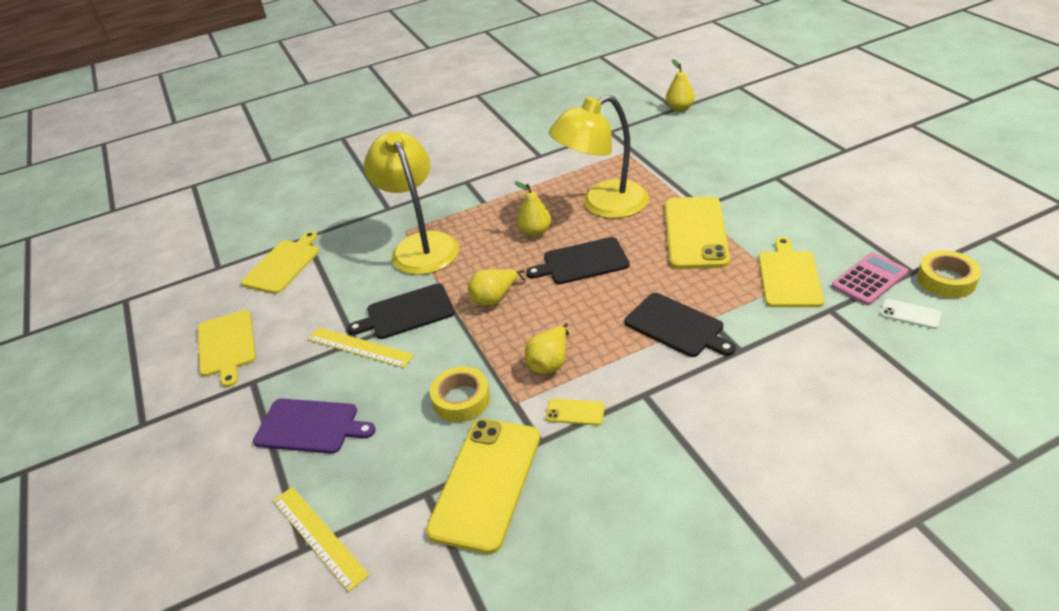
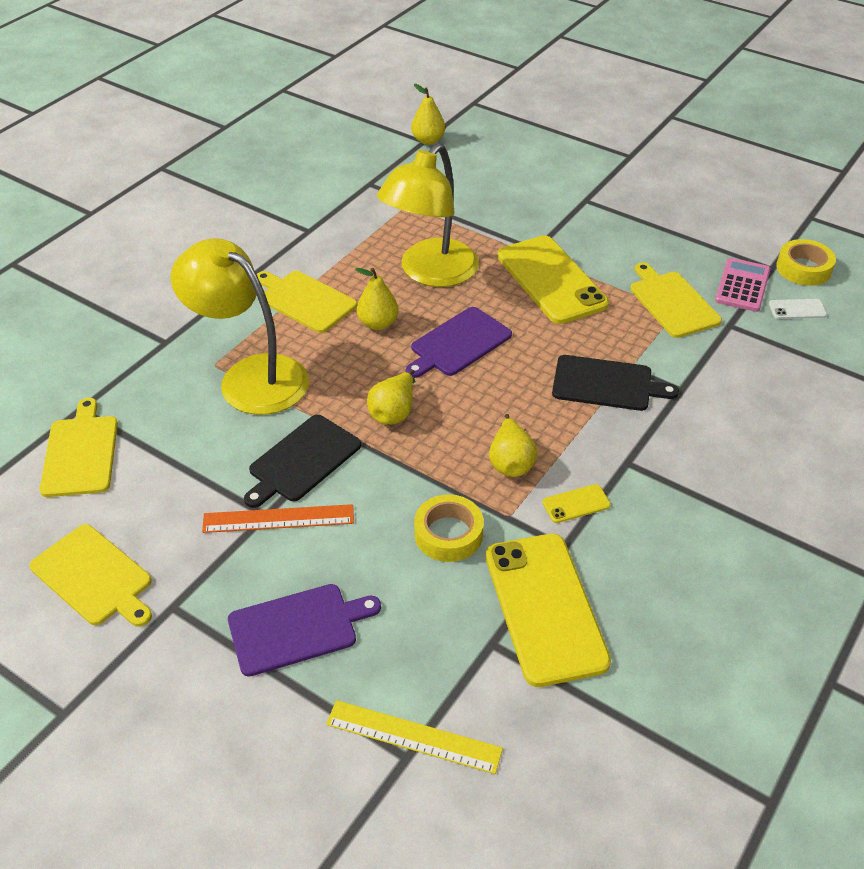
camera: 35 degrees left, 5 degrees up
(360, 347) = (278, 518): yellow ruler -> orange ruler
(498, 203) = (305, 300): none -> yellow cutting board
(582, 262) = (458, 343): black cutting board -> purple cutting board

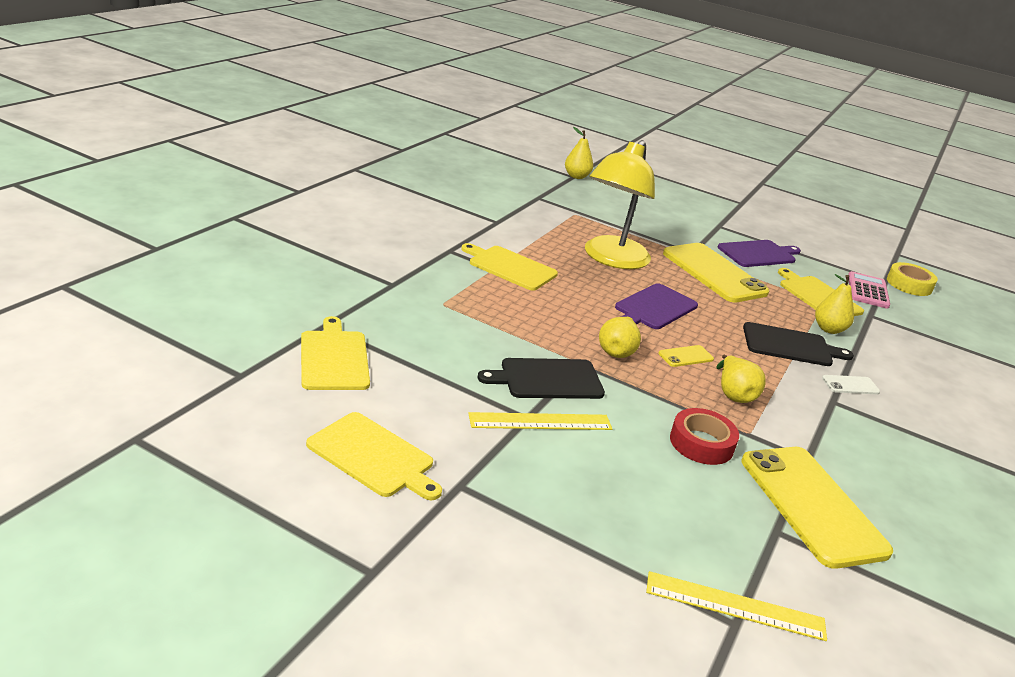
camera: 10 degrees left, 15 degrees down
(250, 376) = (479, 315): yellow lamp -> none
(278, 518) = (540, 421): orange ruler -> yellow ruler
(297, 628) = (588, 509): purple cutting board -> purple cutting board (758, 254)
(302, 460) = (547, 379): black cutting board -> black cutting board turned 45 degrees clockwise
(378, 323) = (580, 288): yellow pear -> yellow pear (828, 329)
(448, 534) = (701, 443): yellow tape -> red tape
(576, 504) = (803, 428): yellow phone -> yellow phone (686, 356)
(797, 309) = (918, 310): white phone -> white phone (850, 385)

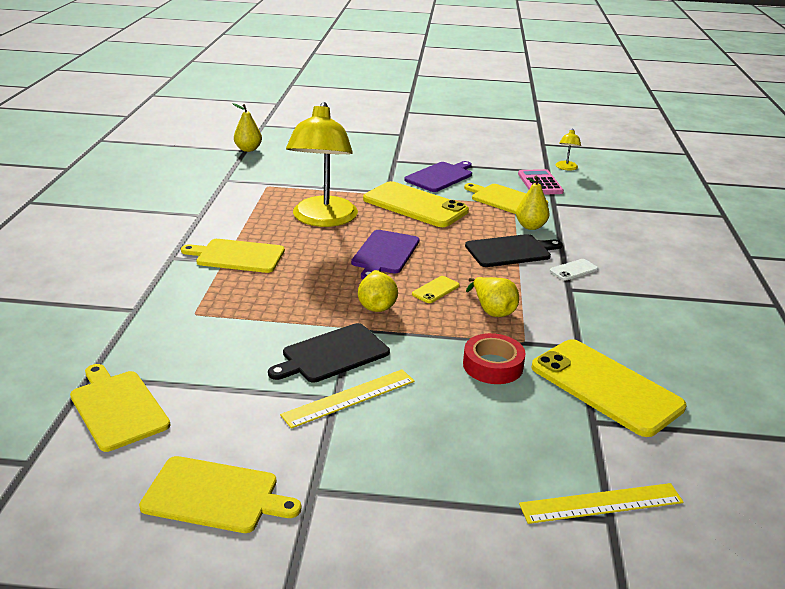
camera: 20 degrees left, 0 degrees up
(909, 284) = (566, 168): yellow tape -> yellow lamp

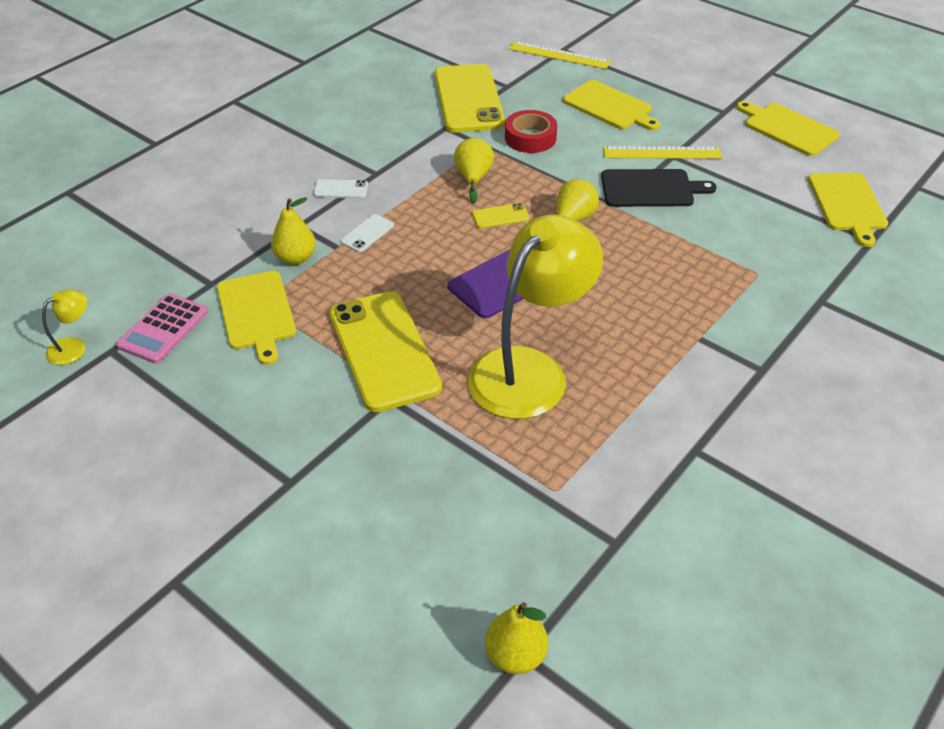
camera: 145 degrees left, 15 degrees up
(237, 256) = (679, 341): yellow cutting board -> yellow cutting board (610, 106)
(440, 176) = (274, 403): purple cutting board -> none
(510, 251) = (367, 233): black cutting board -> white phone

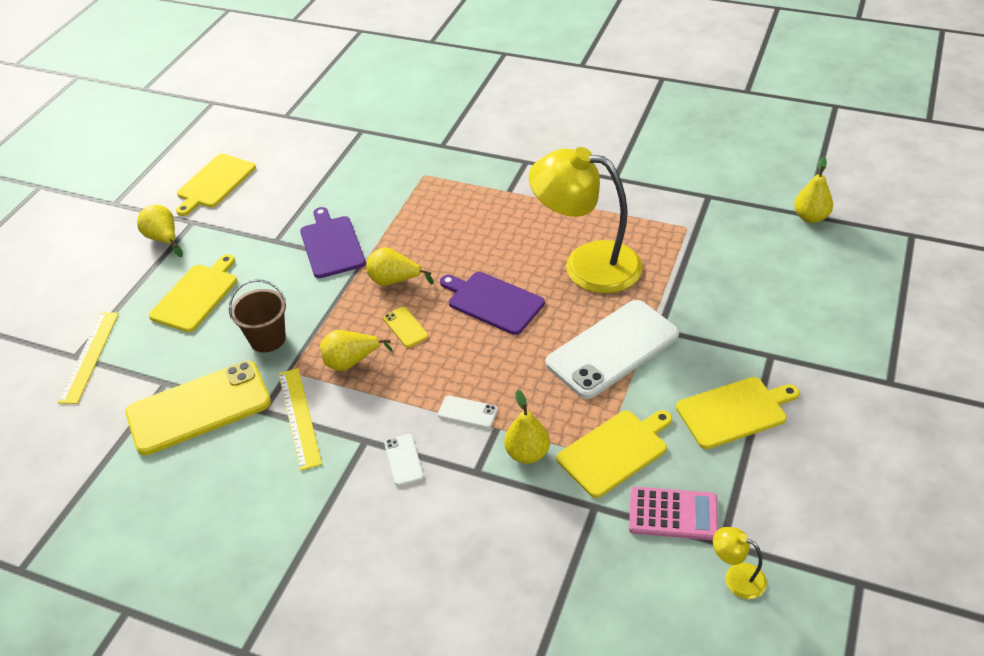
camera: 105 degrees left, 0 degrees up
(384, 350) = (612, 349): yellow phone -> white phone
(530, 138) = (267, 339): red tape -> brown bucket
(650, 189) = (331, 245): black cutting board -> purple cutting board
(662, 153) = (273, 248): yellow ruler -> yellow ruler (299, 417)
(702, 95) = (164, 239): none -> yellow pear
(847, 204) = (320, 144): yellow cutting board -> yellow cutting board (734, 411)

